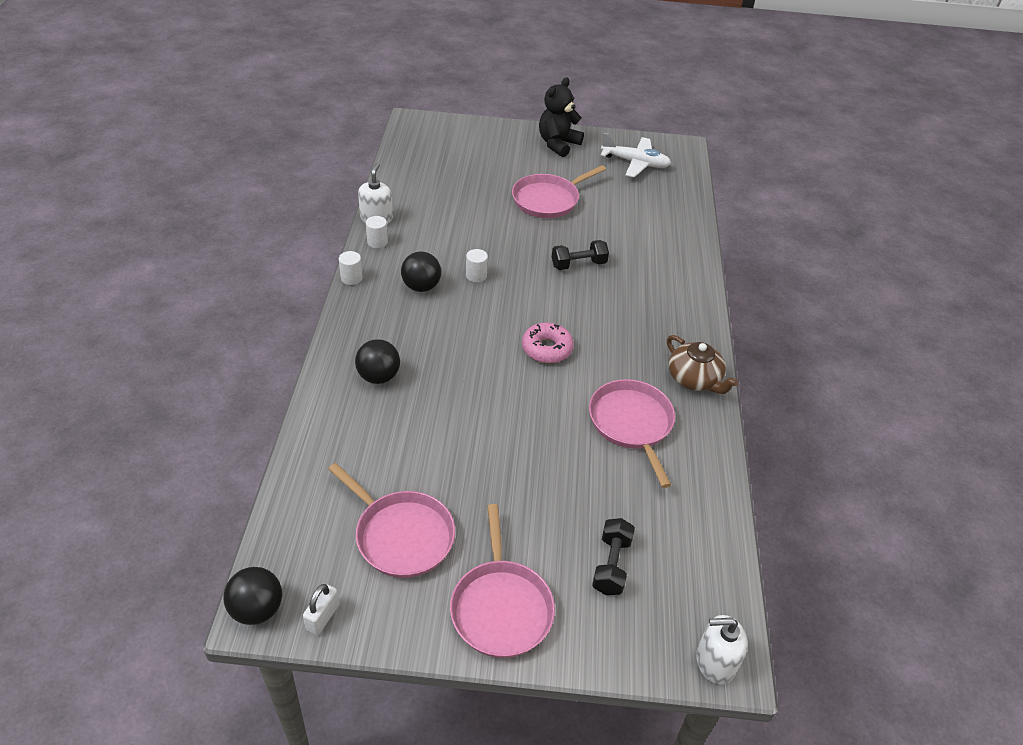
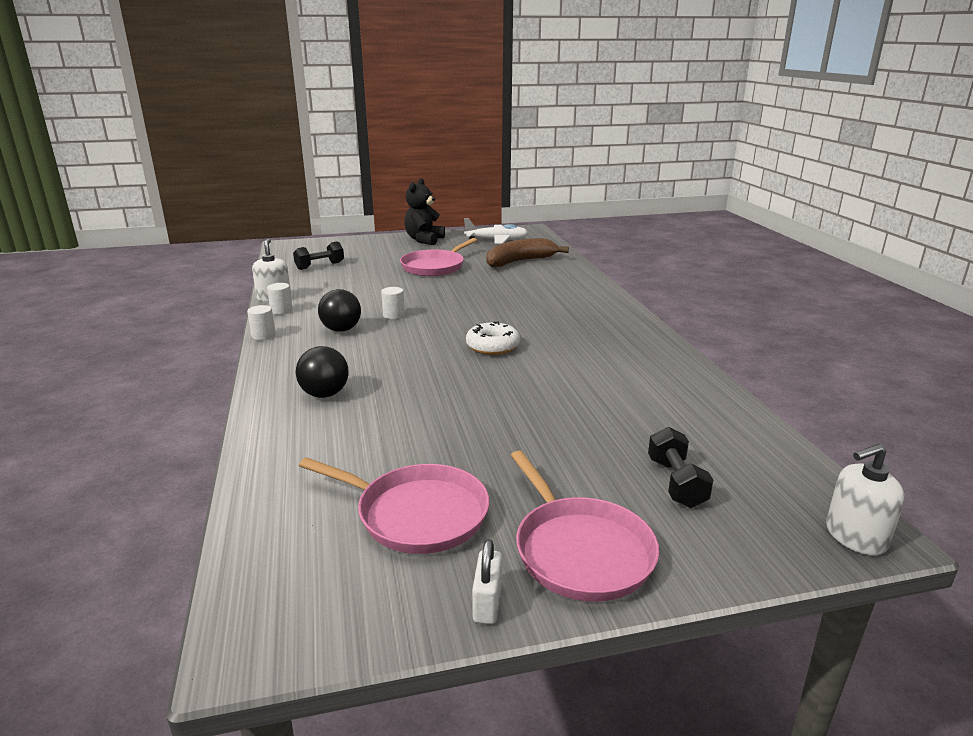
camera: 15 degrees left, 20 degrees down
(257, 609) = (245, 640): black ball -> none
(323, 617) = (349, 623): white padlock -> white padlock (487, 603)
(547, 349) = (492, 346): pink donut -> white donut
(578, 264) = (487, 295): black dumbbell -> black dumbbell (320, 266)
(632, 424) = (611, 378): pink pan -> none
(641, 210) = (520, 261): none -> brown banana
(694, 379) = (645, 341): brown teapot -> none

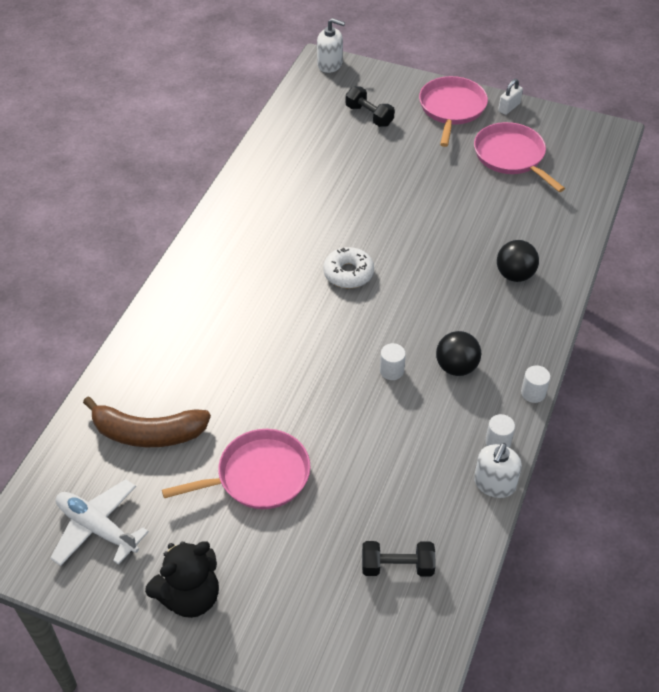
camera: 145 degrees left, 25 degrees up
(676, 483) = (369, 116): black dumbbell -> black dumbbell turned 75 degrees counterclockwise

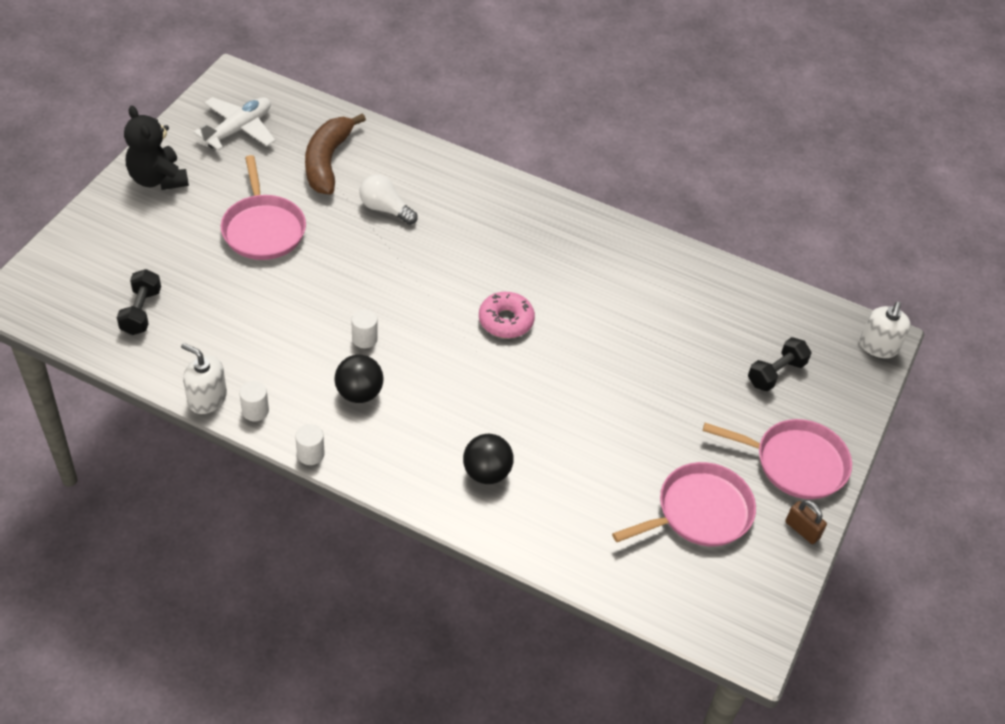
camera: 90 degrees right, 0 degrees up
(216, 374) = (385, 209): none -> white light bulb
(348, 273) = (506, 321): white donut -> pink donut
(509, 107) = (802, 530): white padlock -> brown padlock

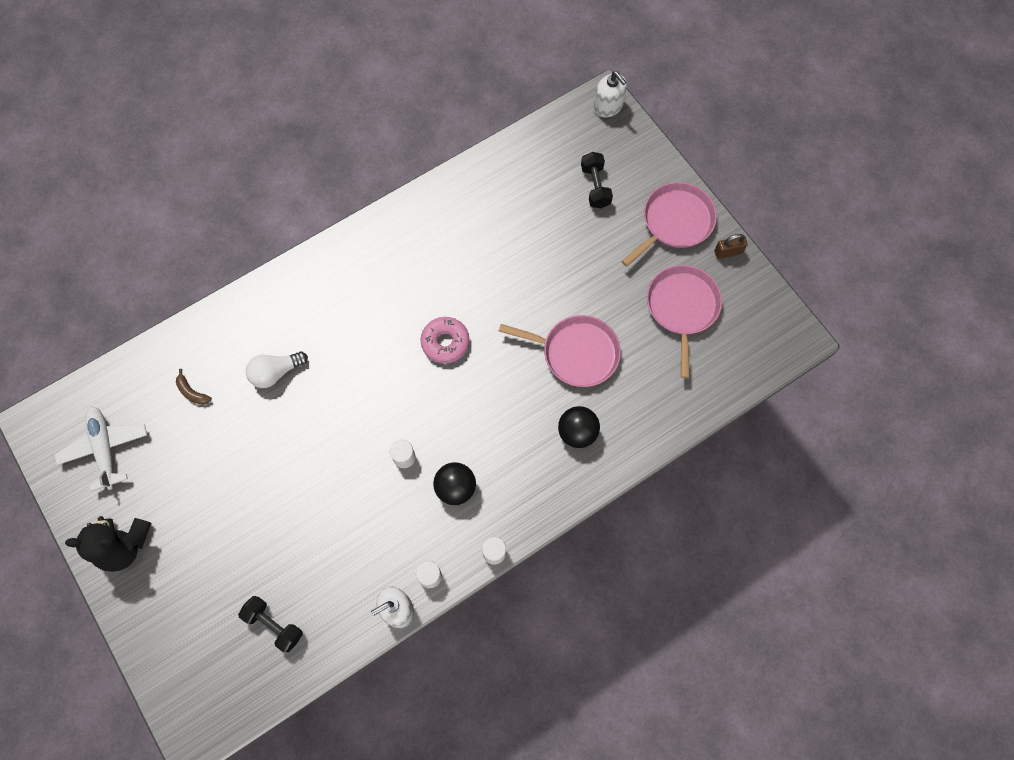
camera: 55 degrees left, 20 degrees up
(263, 229) = (239, 482): pink pan -> pink pan (576, 353)
(327, 161) = (192, 392): brown banana -> brown banana, size x0.42

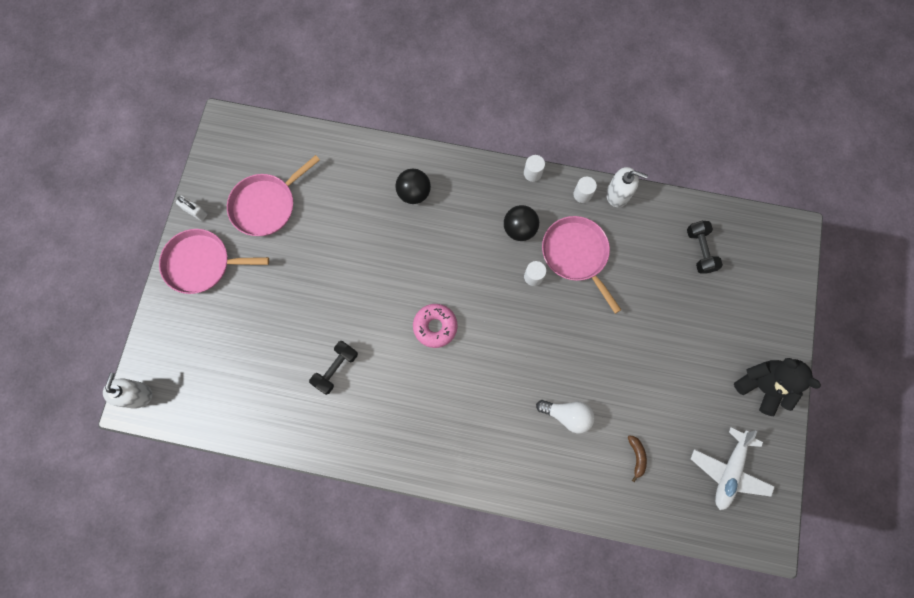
camera: 135 degrees left, 5 degrees up
(576, 353) = (361, 240): pink pan -> pink pan (576, 255)
(595, 186) = (219, 341): black dumbbell -> black dumbbell (336, 369)
(728, 252) = (195, 212): brown padlock -> white padlock

